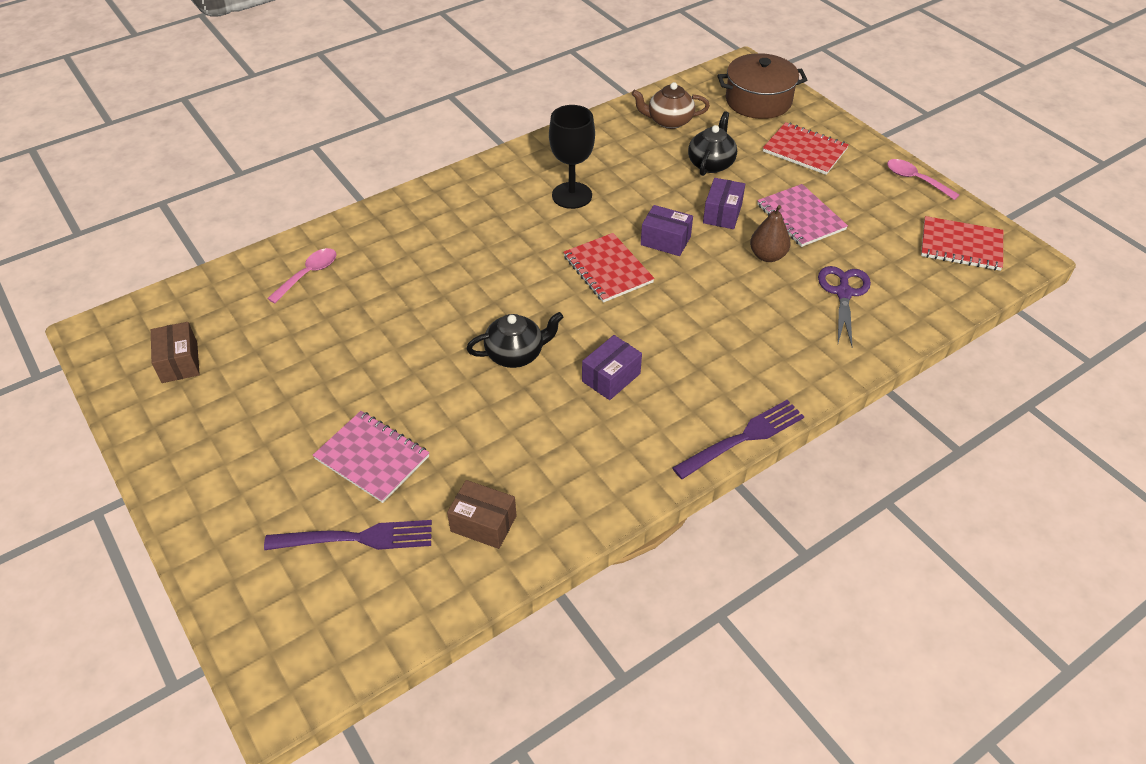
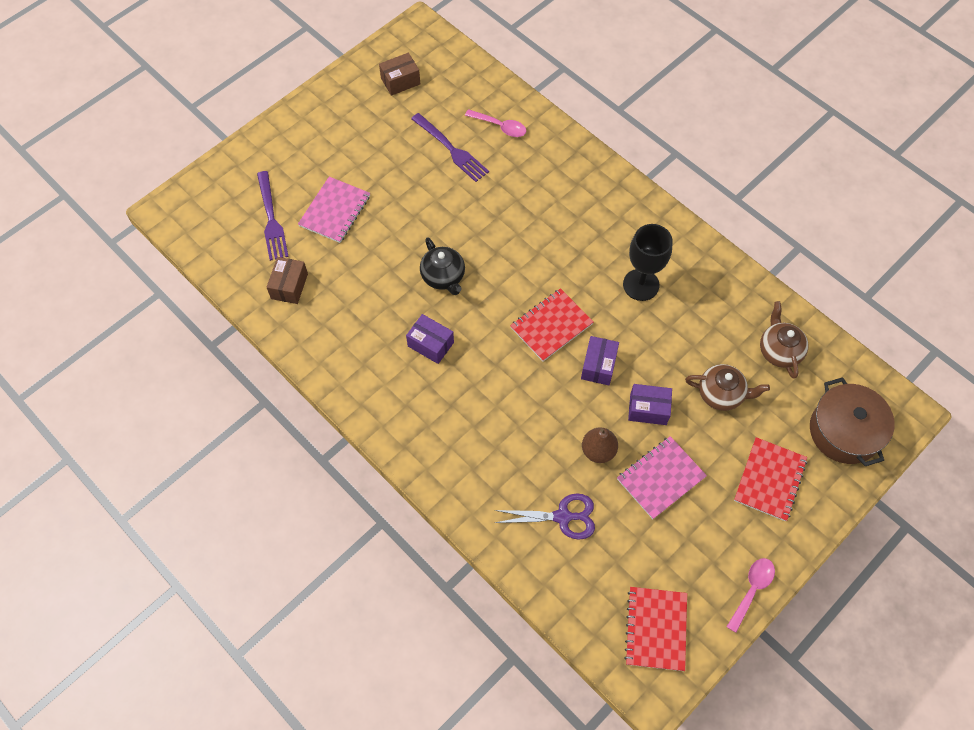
camera: 80 degrees right, 15 degrees up
(711, 163) = (721, 394): black teapot -> brown teapot
(743, 438) = (384, 442): purple fork -> purple fork (451, 149)

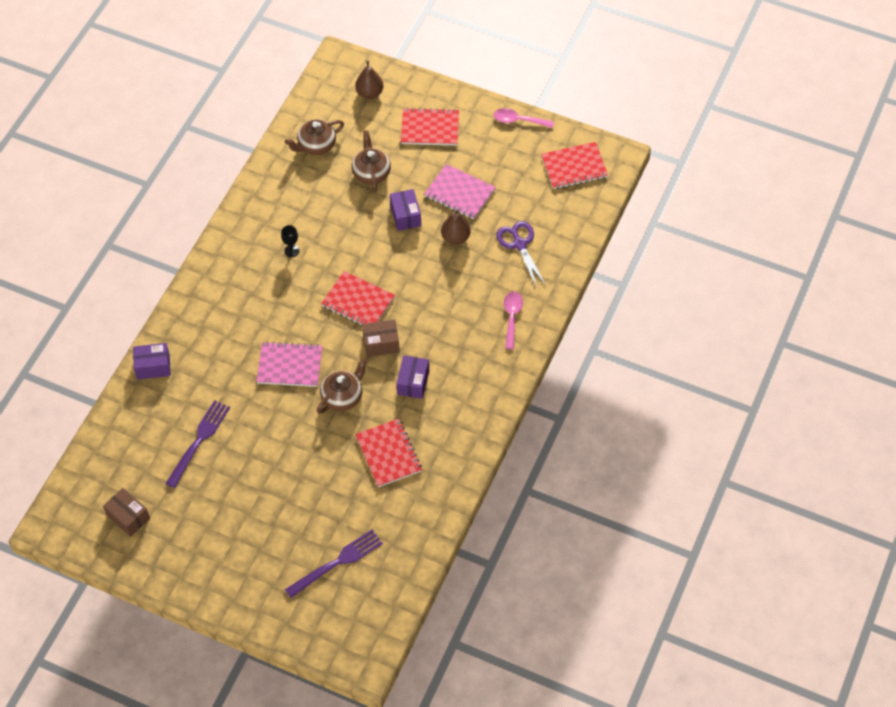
camera: 110 degrees left, 5 degrees down
(289, 286) = (402, 515): brown box -> brown box (381, 343)
(335, 211) = (307, 512): pink notebook -> pink notebook (290, 366)
(360, 295) = (388, 454): none -> red notebook
(443, 277) = (343, 396): black teapot -> brown teapot
(500, 126) = (157, 409): pink spoon -> pink spoon (512, 317)
(598, 366) = (381, 258): purple box -> purple box (153, 366)
(641, 285) = (291, 251): black goblet -> black goblet, size x0.47
(844, 431) = (370, 93): brown pot -> brown pear

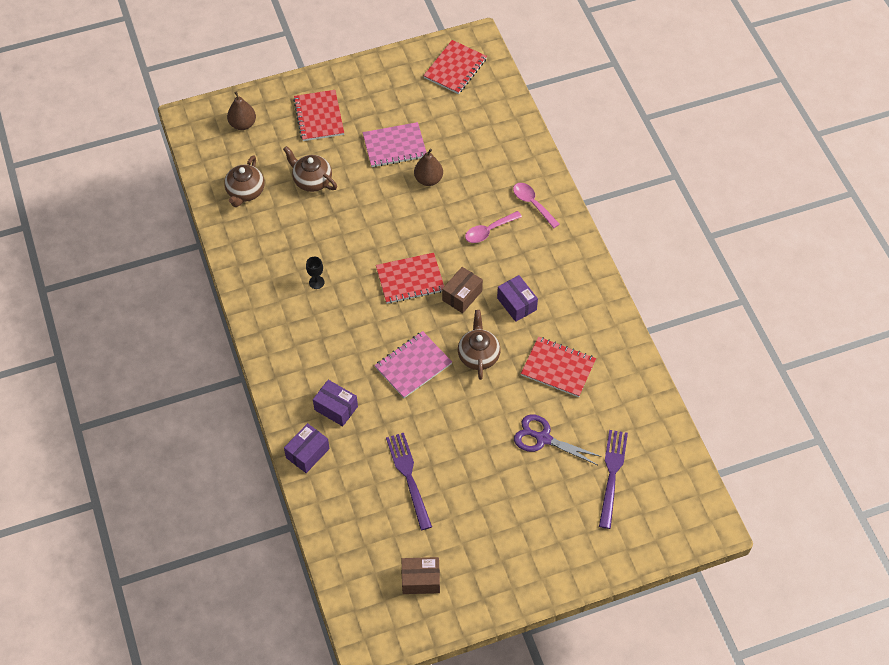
camera: 45 degrees left, 0 degrees up
(405, 216) = (373, 192): purple box -> purple box (336, 408)
(430, 128) = (319, 117): red notebook -> red notebook turned 60 degrees counterclockwise
(518, 120) = (378, 65): pink spoon -> pink spoon (489, 231)
(519, 244) = (479, 150): purple scissors -> purple scissors (543, 438)

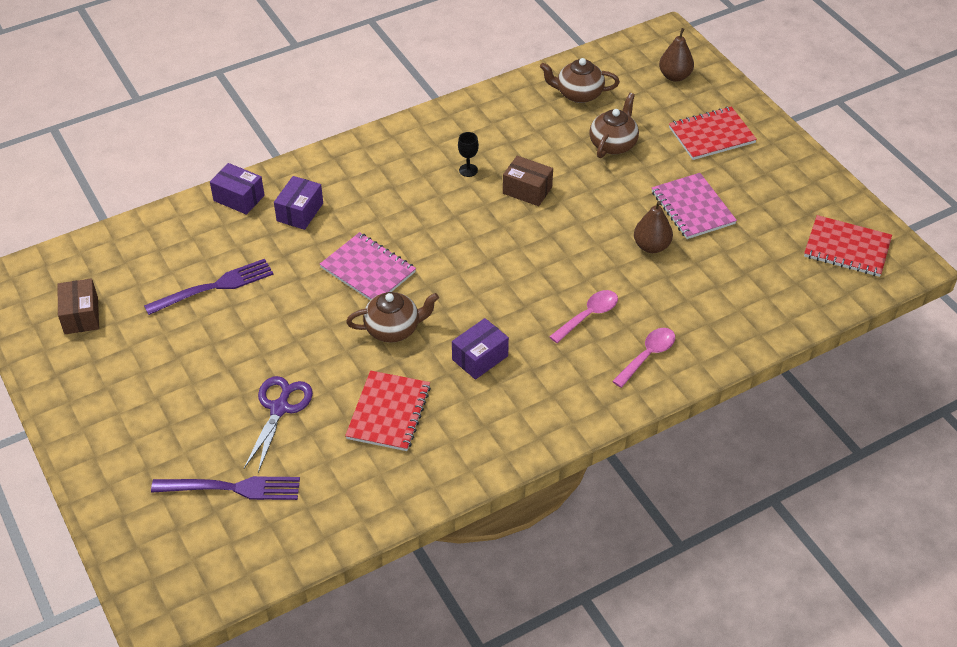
camera: 80 degrees right, 10 degrees down
(410, 279) = (492, 250): red notebook -> none
(462, 295) = (480, 302): brown box -> brown box (527, 190)
(489, 231) = (588, 315): pink spoon -> pink spoon turned 90 degrees clockwise

